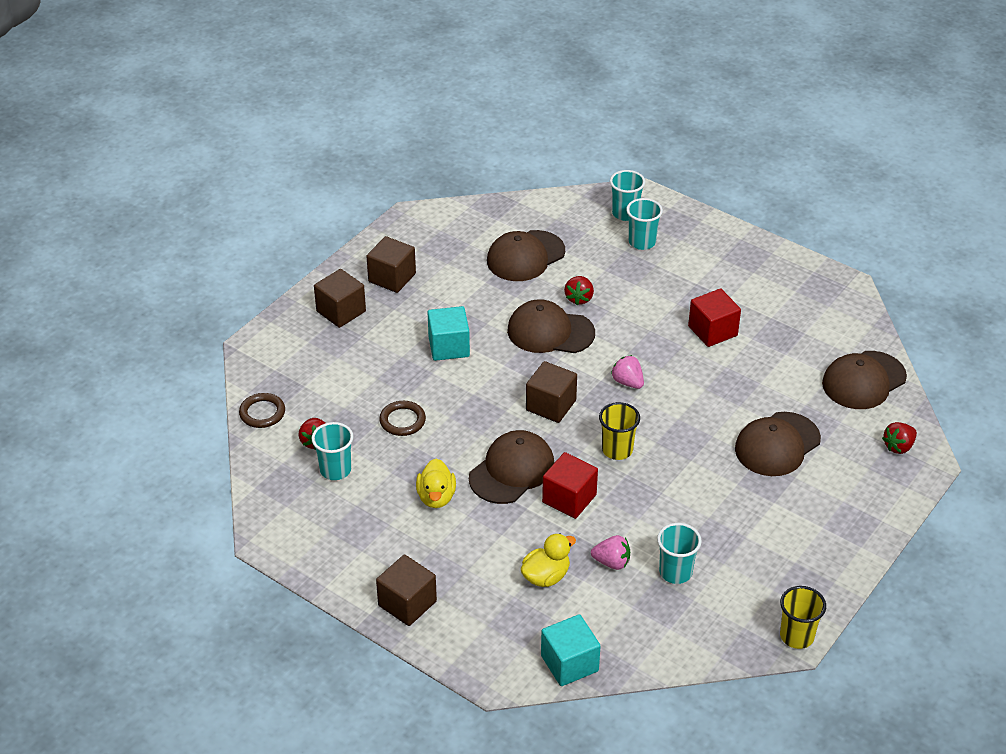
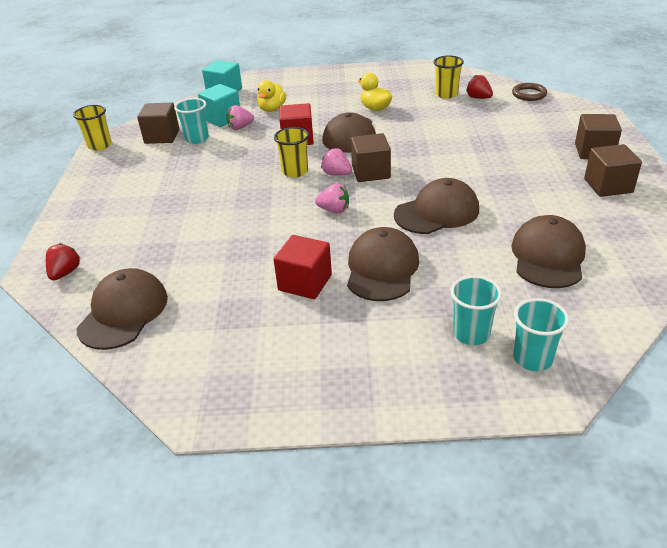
camera: 145 degrees right, 5 degrees down
(335, 470) = (446, 94): turquoise cup -> yellow cup
(402, 421) = (449, 125): brown ring -> none
(407, 603) = (331, 76): brown cube -> brown cube (162, 136)
(449, 347) = (490, 168): turquoise cube -> turquoise cube (222, 118)
(579, 298) = (451, 247): red strawberry -> none
(583, 422) = (337, 174): none -> pink strawberry
(777, 444) = (176, 227): brown cap -> brown cap (382, 268)

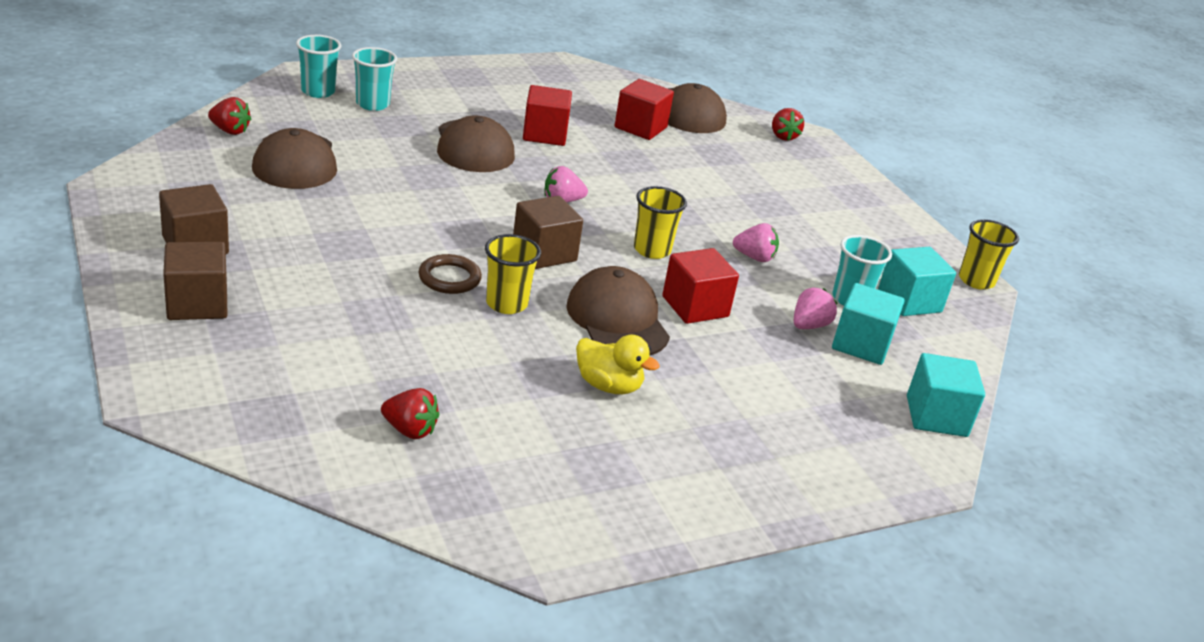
camera: 150 degrees right, 5 degrees down
(162, 136) = (909, 301): brown cube -> turquoise cube
(200, 289) = (640, 127): none -> red cube
(272, 109) = (798, 372): yellow duck -> none
(337, 174) = (590, 248): pink strawberry -> pink strawberry (754, 257)
(437, 212) = (432, 202): brown cap -> none
(446, 94) = (481, 438): yellow cup -> yellow cup (506, 304)
(529, 94) = (298, 449): brown ring -> brown ring (449, 278)
(616, 296) = (230, 131): none -> red strawberry

